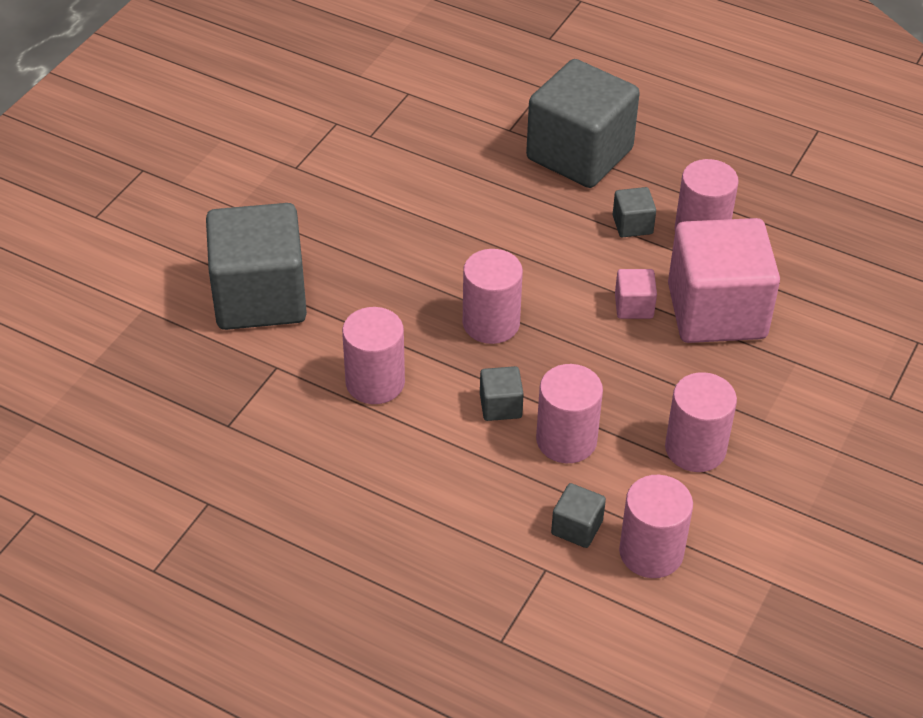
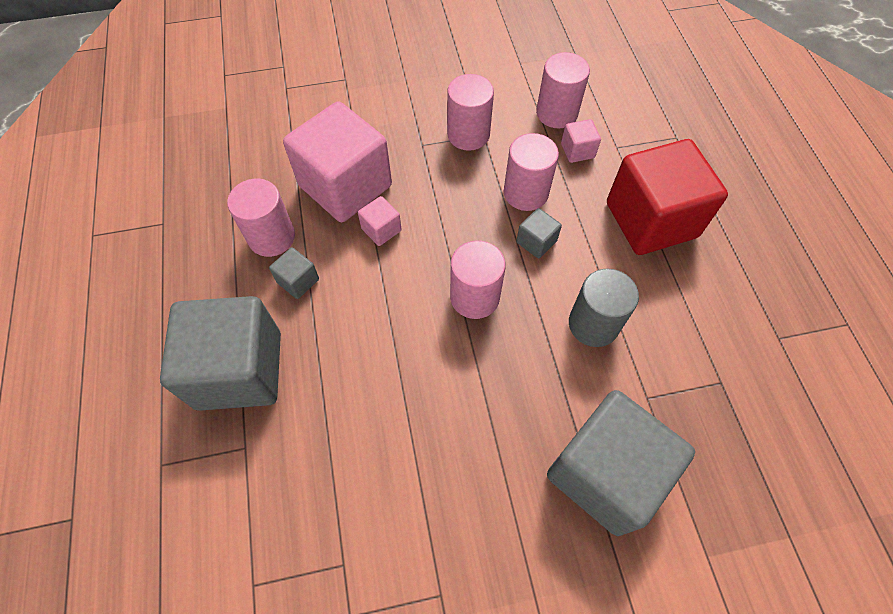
camera: 130 degrees left, 15 degrees up
(375, 382) = (593, 324): pink cylinder -> grey cylinder
(425, 516) = (651, 220): none -> red cube
(577, 527) = (577, 151): grey cube -> pink cube

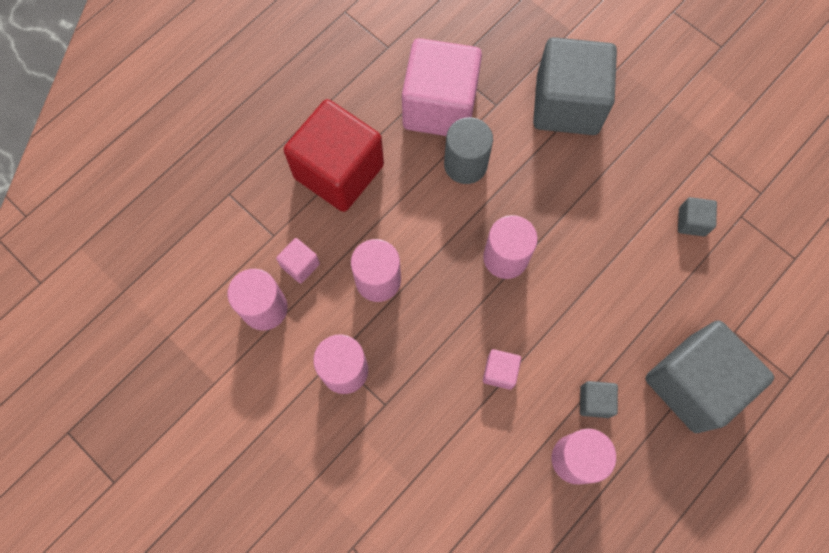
camera: 125 degrees left, 10 degrees up
(345, 186) = (479, 438): pink cube -> pink cube (440, 107)
(536, 242) = (422, 243): grey cube -> grey cube (691, 222)

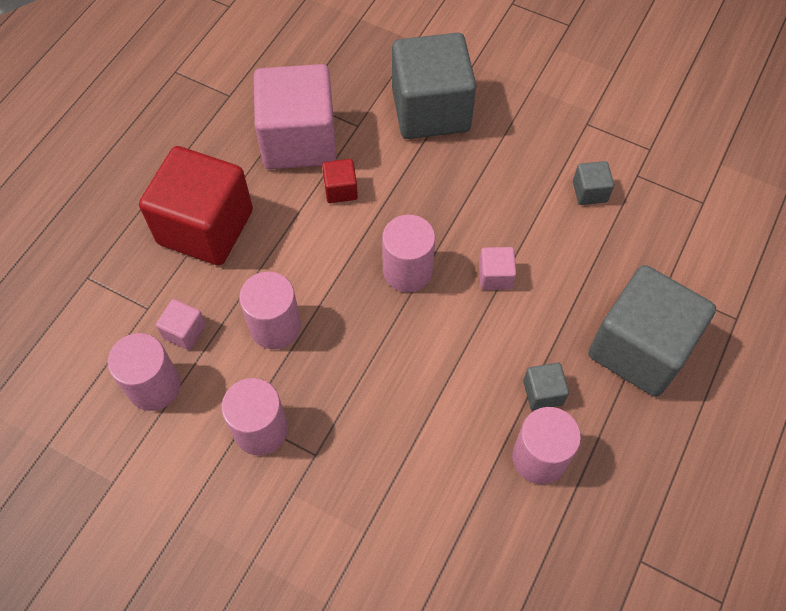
camera: 15 degrees left, 10 degrees down
(465, 164) = (340, 190): grey cylinder -> red cube
(500, 372) = (433, 388): pink cube -> pink cube (495, 276)

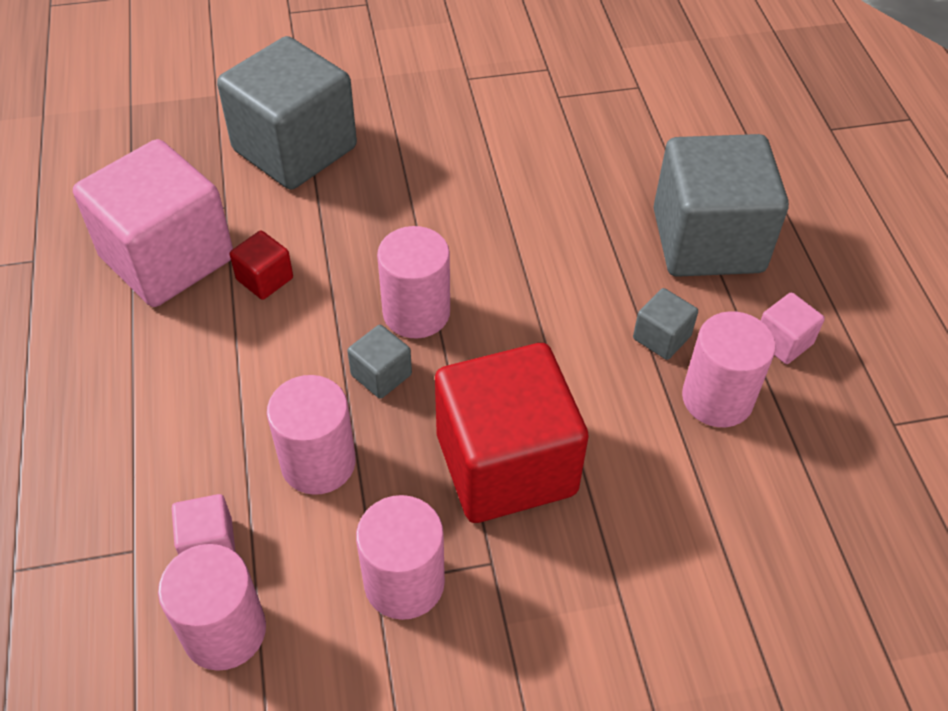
camera: 40 degrees left, 10 degrees down
(205, 227) = (130, 414): red cube -> red cube (506, 464)
(495, 276) = (512, 262): pink cube -> pink cube (783, 341)
(589, 192) = (528, 134): grey cube -> grey cube (381, 375)

